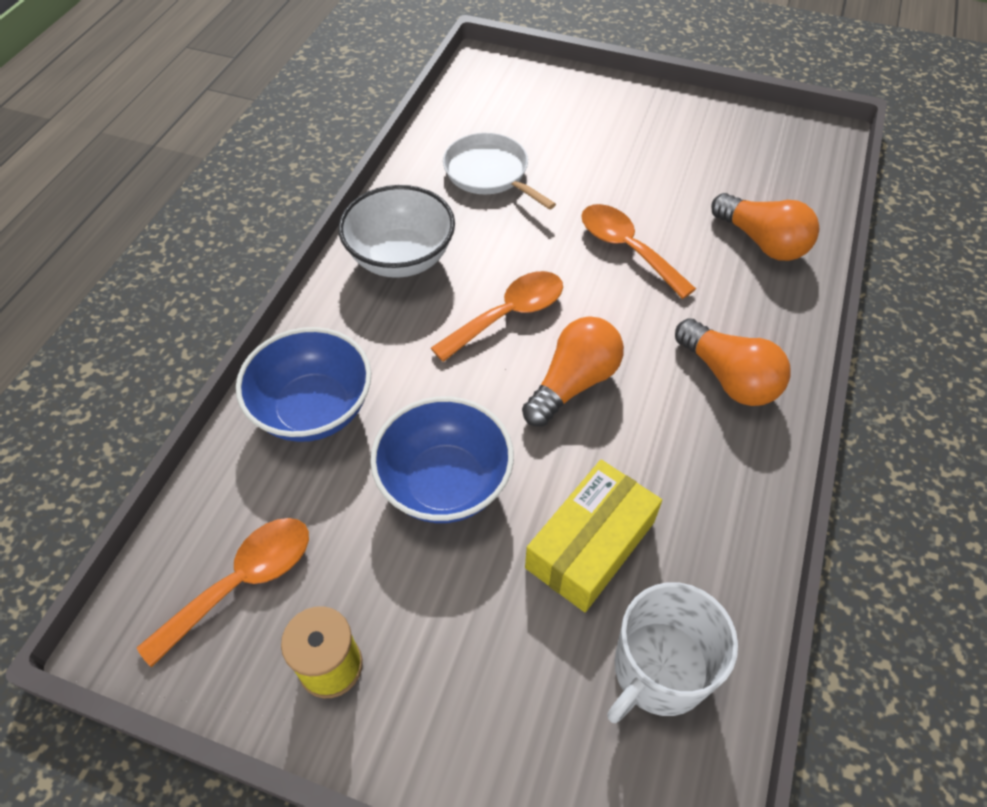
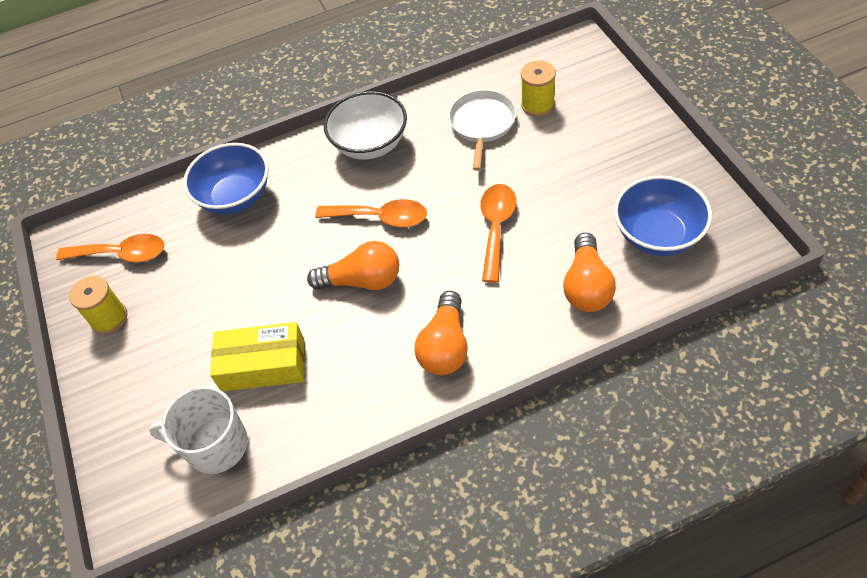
camera: 55 degrees right, 0 degrees up
(445, 483) = (243, 280): blue bowl -> blue bowl (657, 235)
(517, 129) = (538, 105): none -> yellow spool

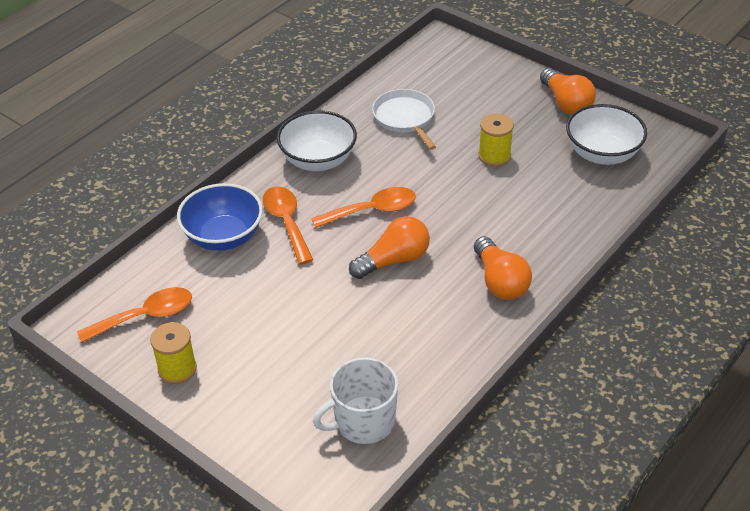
camera: 35 degrees left, 10 degrees down
(263, 365) = (356, 350): yellow box -> none
(496, 228) = (475, 187): orange spoon -> orange spoon (286, 222)
(538, 105) = (440, 91): yellow spool -> yellow spool (494, 156)
(587, 286) = (576, 204): orange light bulb -> orange light bulb (566, 103)
(657, 235) = (602, 154): blue bowl -> white bowl

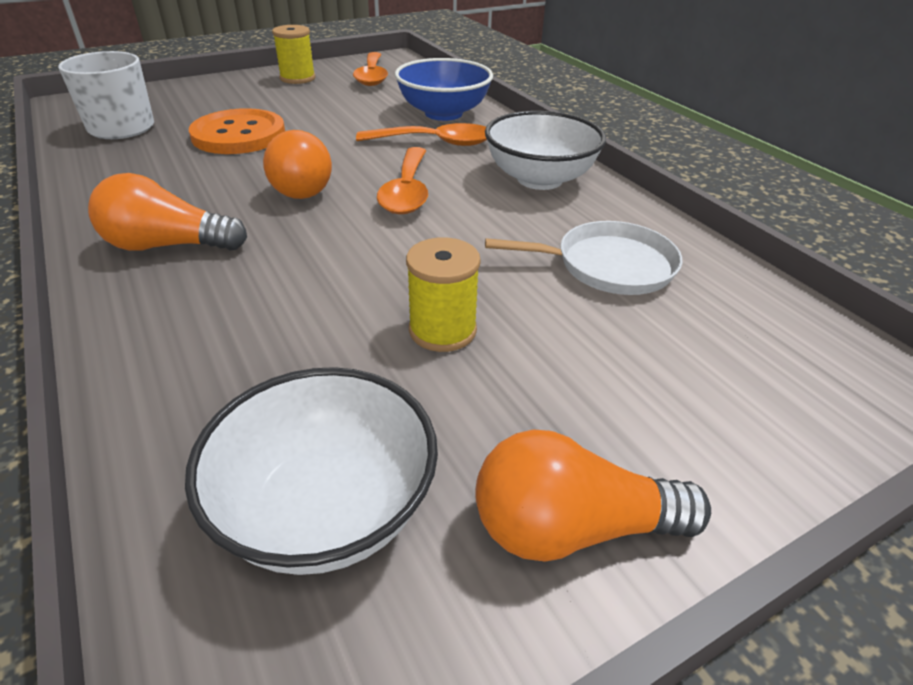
camera: 110 degrees right, 5 degrees down
(335, 336) = (239, 135): none -> orange button

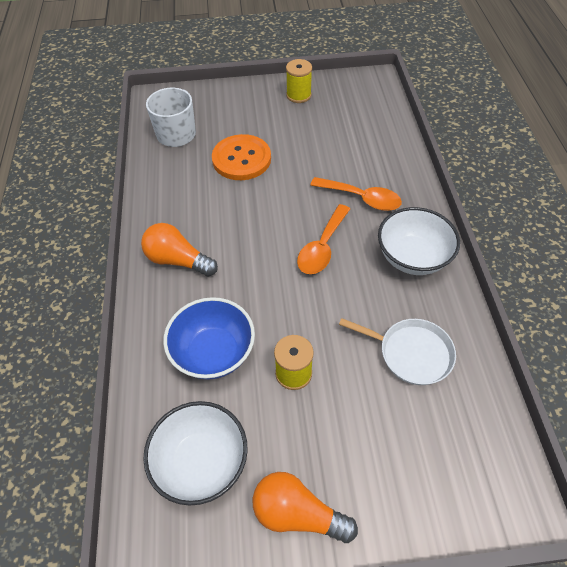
camera: 25 degrees right, 15 degrees up
(303, 185) = (263, 224): orange light bulb -> none
(372, 76) = (351, 103): orange spoon -> none
(443, 113) = (382, 163): blue bowl -> blue bowl (213, 352)

